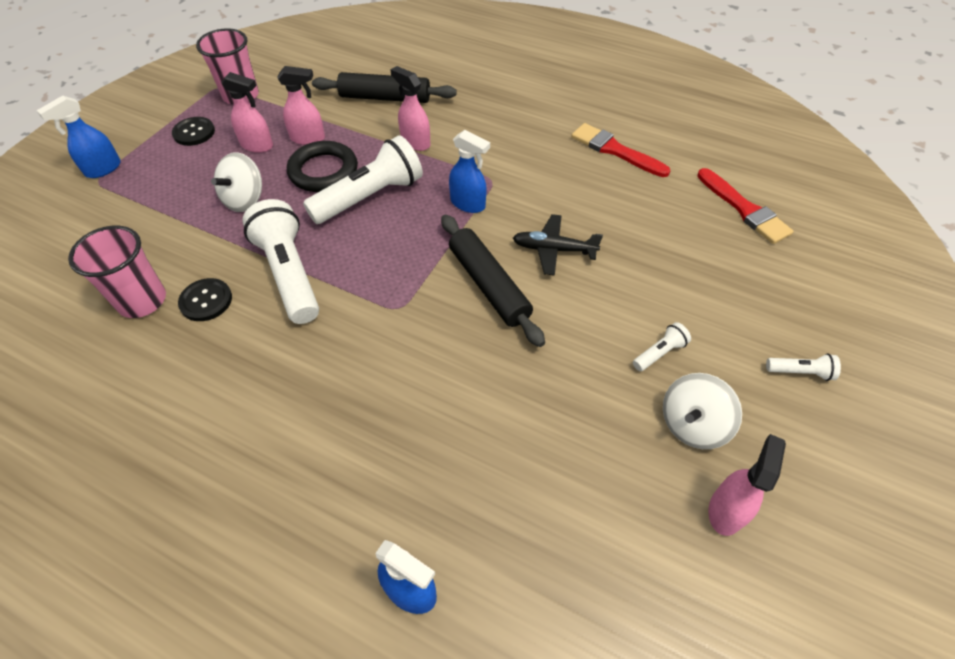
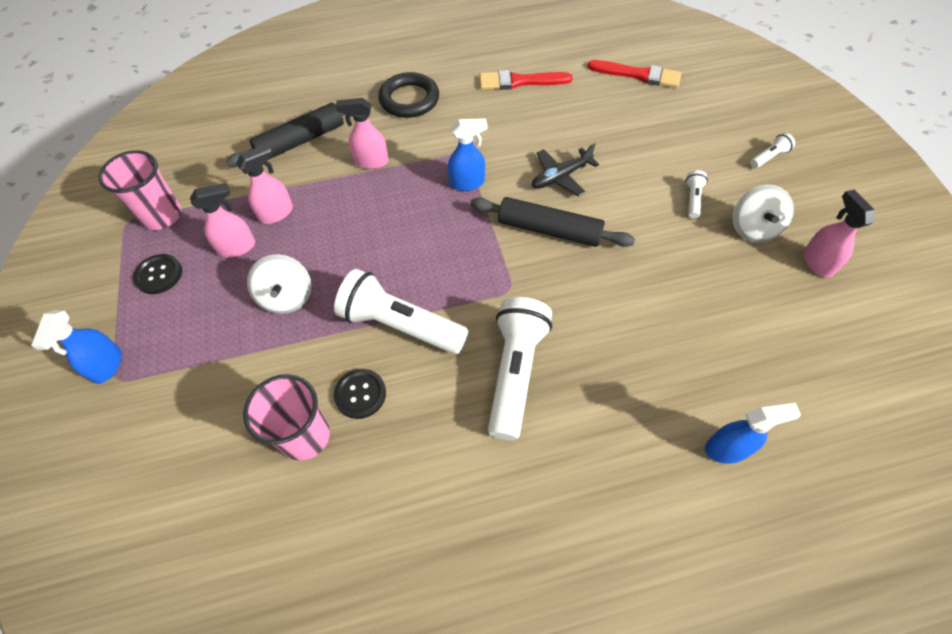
camera: 40 degrees left, 5 degrees up
(323, 171) = (325, 231): black ring -> black ring (409, 99)
(370, 197) = (388, 226): white flashlight -> white flashlight (515, 372)

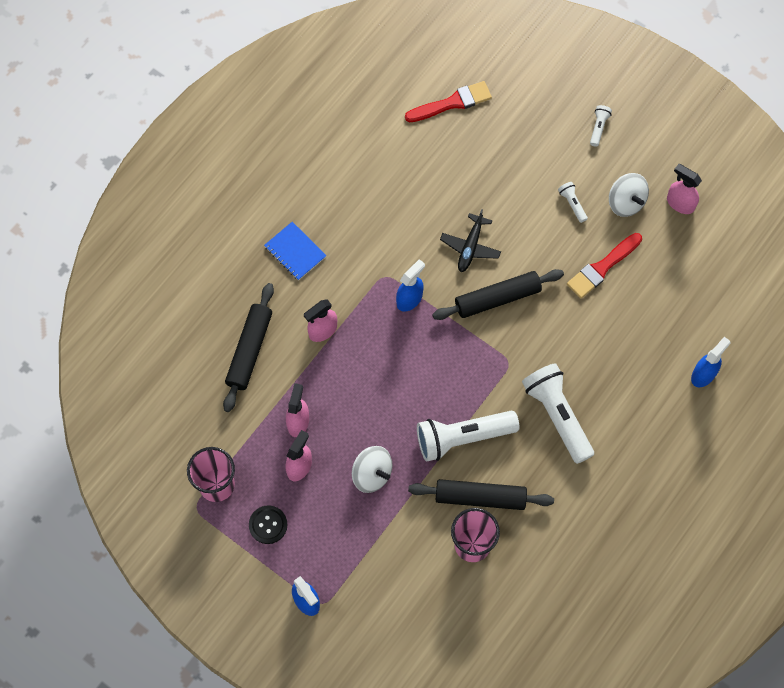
camera: 40 degrees left, 10 degrees up
(360, 394) = (480, 497): black button -> black rolling pin
(409, 99) = (295, 252): black ring -> blue notebook
(519, 81) = (365, 173): red brush -> red brush (602, 267)

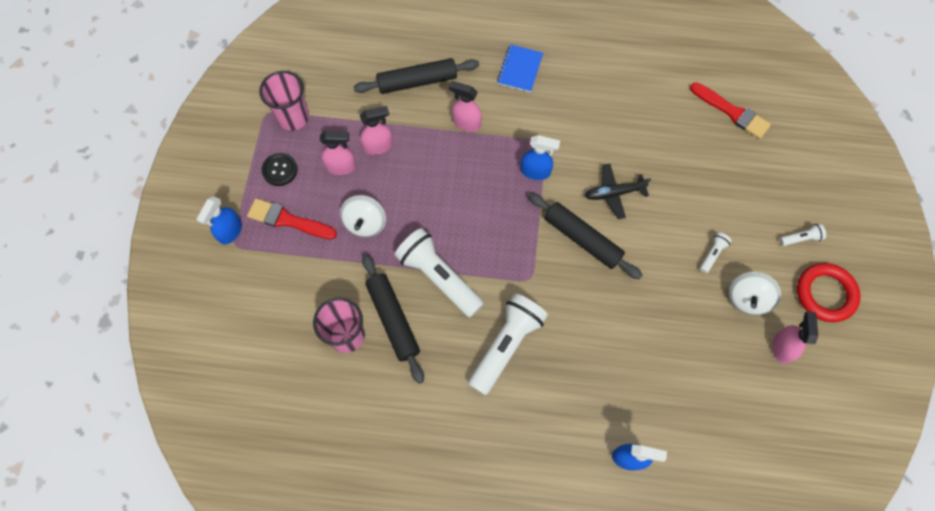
camera: 60 degrees right, 0 degrees up
(602, 267) = (670, 311): red brush -> red brush (288, 220)
(655, 142) = (825, 294): none -> red ring

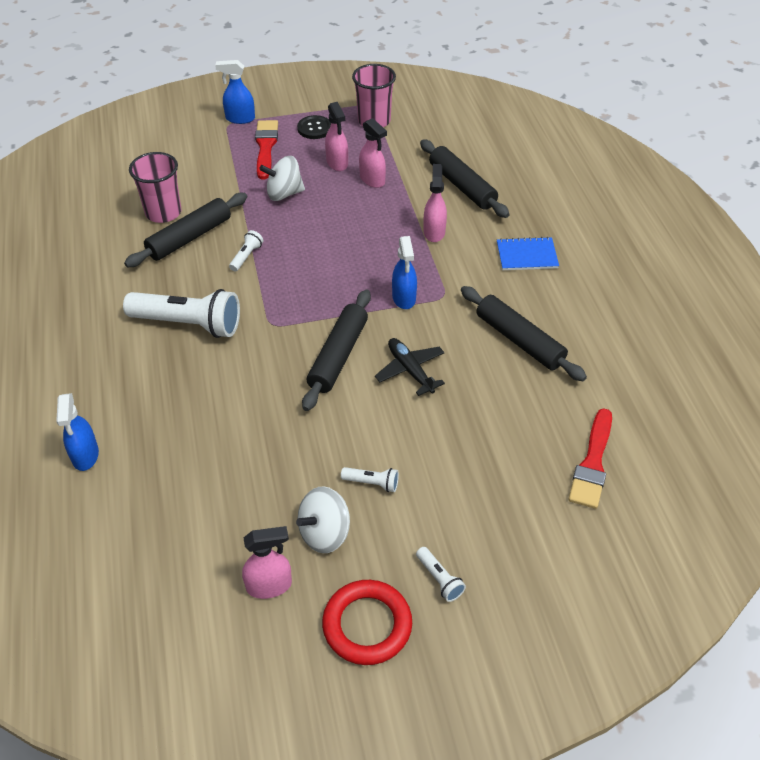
camera: 70 degrees right, 20 degrees down
(438, 277) = (246, 256): white flashlight -> white flashlight, size x0.44
(608, 110) = (519, 340): none -> black rolling pin
(747, 299) = (324, 533): white spinning top -> white spinning top turned 45 degrees counterclockwise

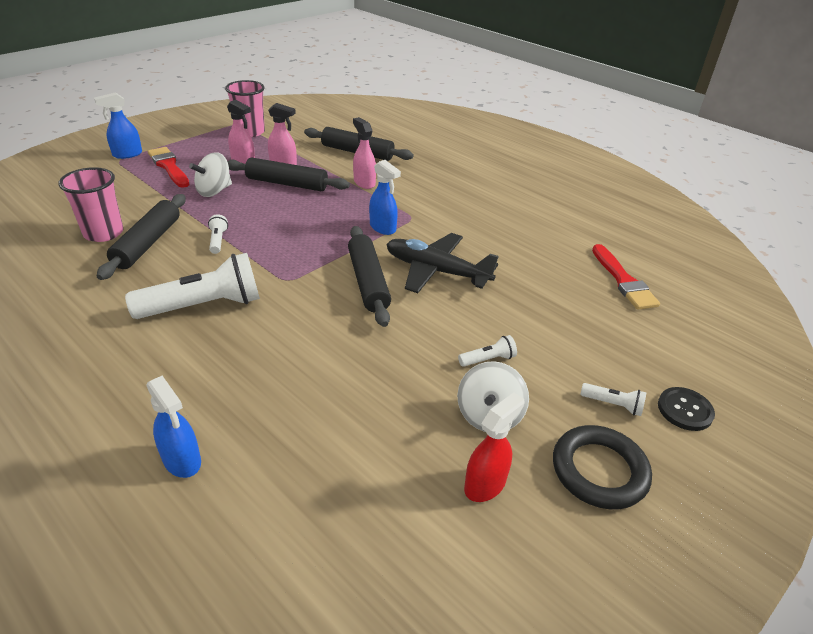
camera: 35 degrees left, 10 degrees down
(269, 585) = (485, 484): pink spray bottle -> red spray bottle
(314, 128) = (203, 146): black button -> black button (685, 410)
(367, 625) = (599, 471): red ring -> black ring
(410, 370) = (436, 271): black plane -> black plane, size x1.54
(519, 340) = (494, 226): black rolling pin -> black rolling pin (287, 184)
(527, 255) = (445, 178): blue notebook -> none

